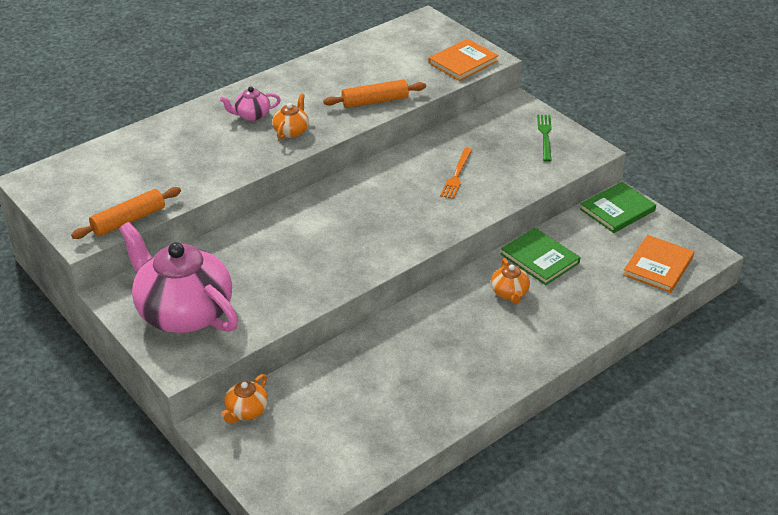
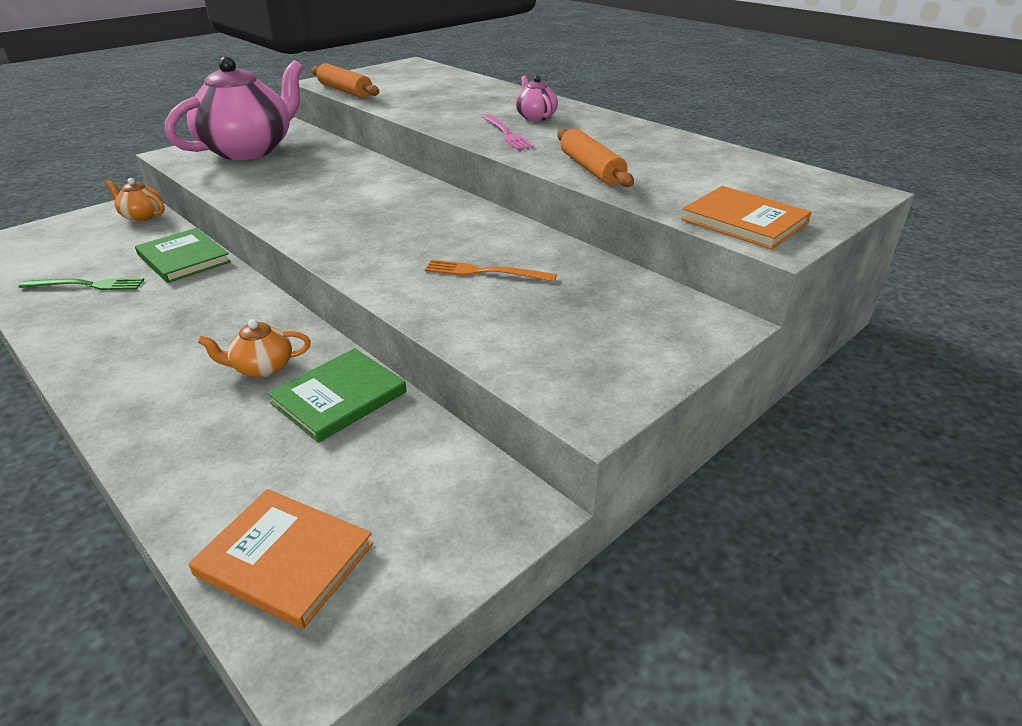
camera: 85 degrees right, 5 degrees down
(291, 131) = (506, 133): orange teapot -> pink fork
(545, 136) = (623, 352): green fork -> green fork (87, 285)
(617, 210) = (479, 502): green book -> green book (183, 258)

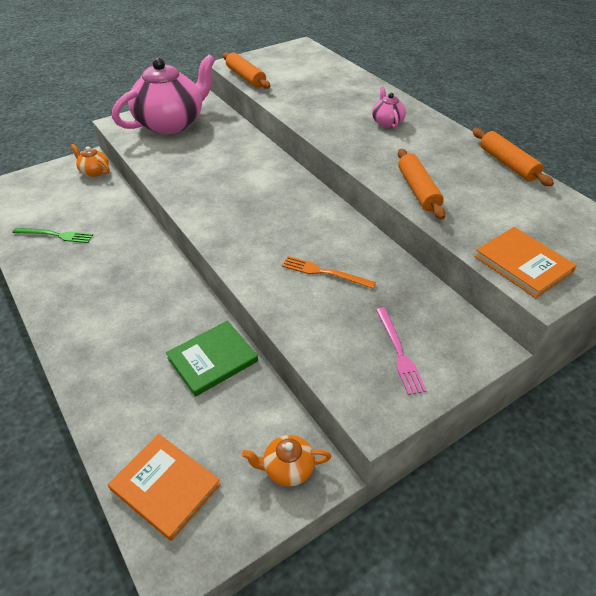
camera: 10 degrees right, 10 degrees up
(183, 258) = (120, 217): green book -> none
(262, 367) = (165, 326): orange teapot -> orange teapot (287, 468)
(506, 133) = (360, 141): pink fork -> pink fork (399, 352)
(694, 141) = (507, 164): none -> orange rolling pin

